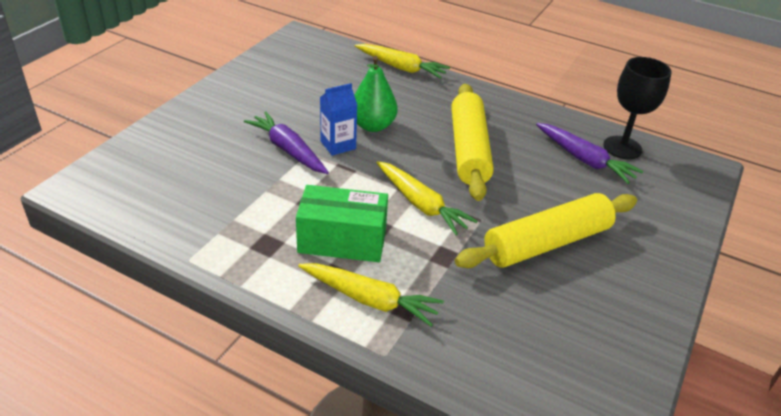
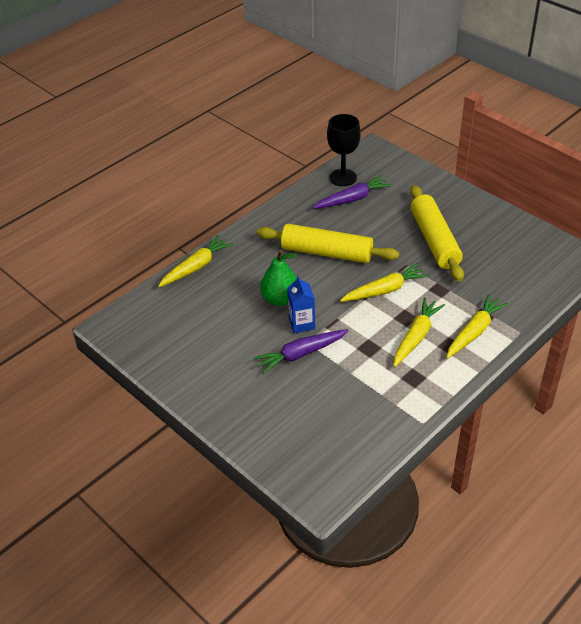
camera: 70 degrees left, 5 degrees up
(342, 240) = (416, 337): green box -> yellow carrot

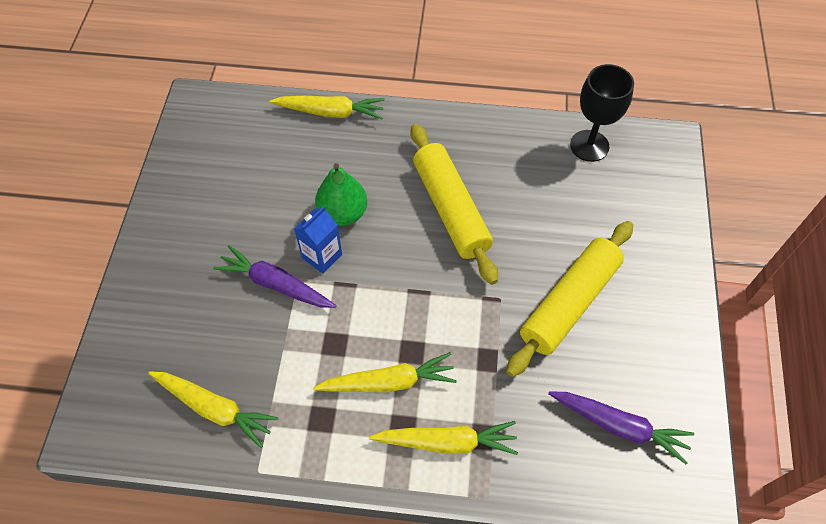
camera: 50 degrees right, 15 degrees up
(352, 199) = (561, 177): purple carrot -> purple carrot (619, 426)
(384, 290) = (438, 303): yellow carrot -> yellow carrot (214, 408)

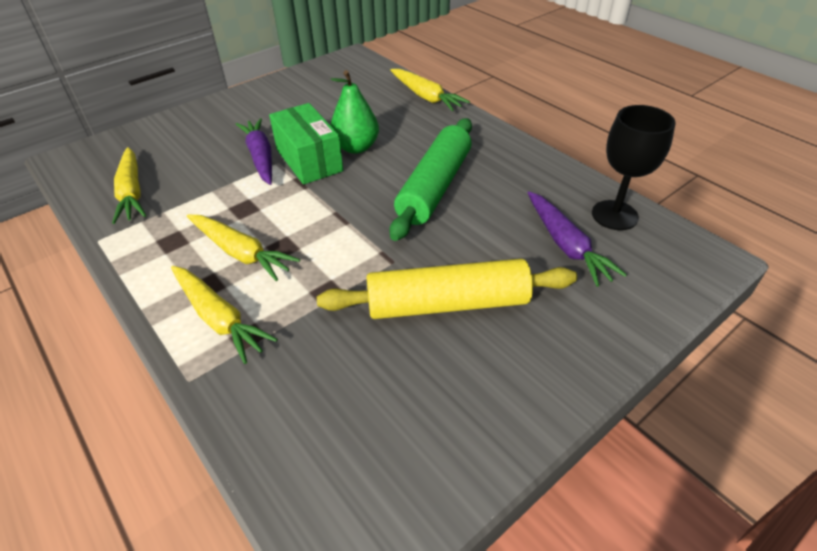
camera: 45 degrees right, 15 degrees down
(322, 256) = (309, 160): blue carton -> green box
(450, 209) = (434, 187): yellow rolling pin -> green rolling pin
(619, 426) = (363, 427): purple carrot -> purple carrot (566, 245)

